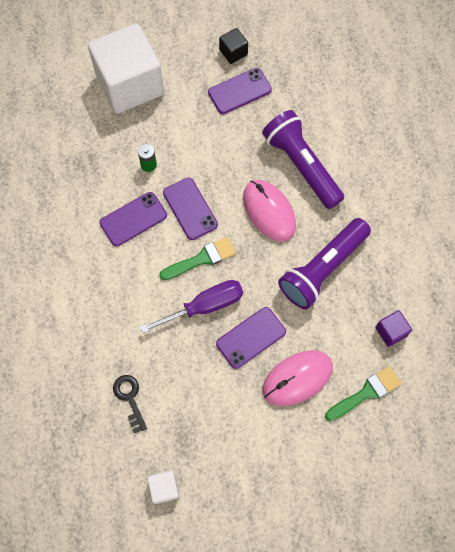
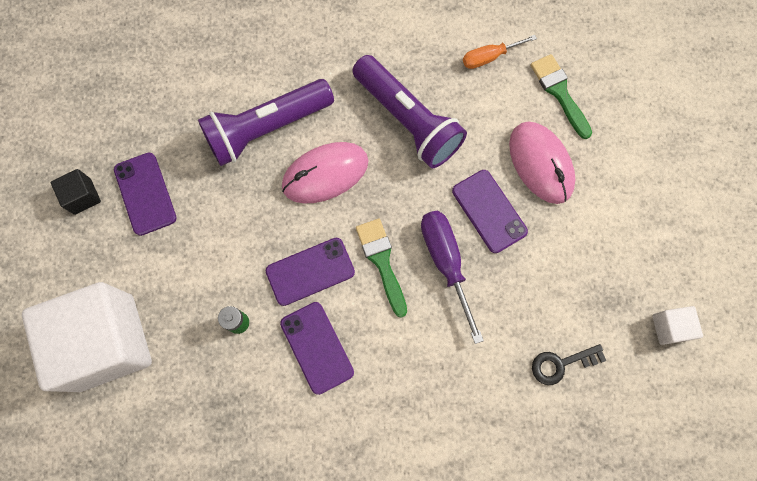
camera: 85 degrees left, 5 degrees up
(391, 331) = (489, 57): purple cube -> orange screwdriver

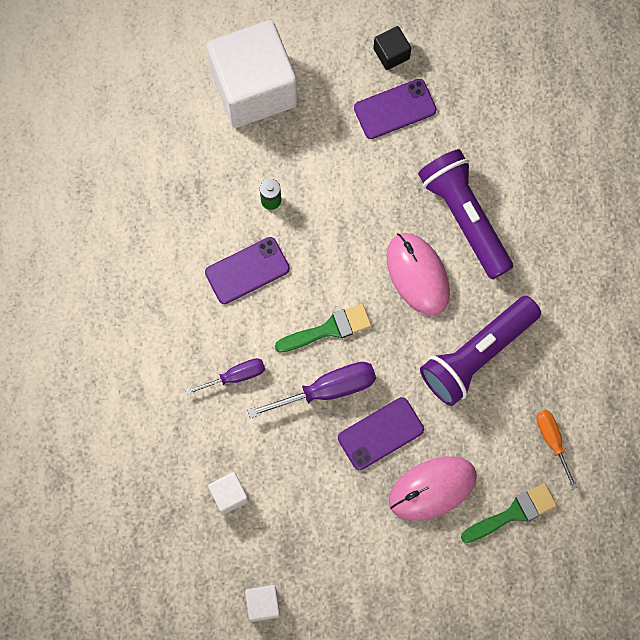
camera: 90 degrees right, 0 degrees up
(310, 271) = (319, 263): purple phone -> none
(434, 358) = (235, 376): none -> purple screwdriver
(561, 364) = (229, 495): black key -> white cube

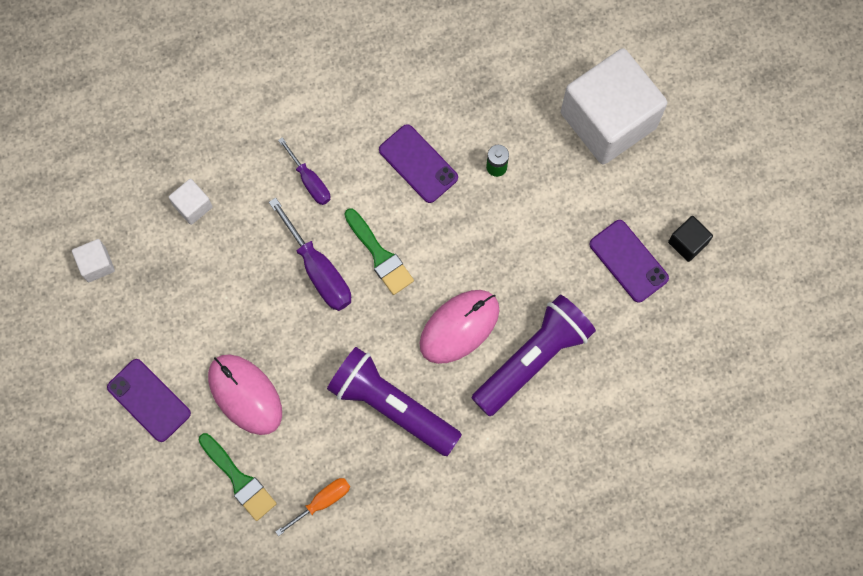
camera: 75 degrees right, 0 degrees up
(380, 433) = (287, 331): purple phone -> purple phone (149, 400)

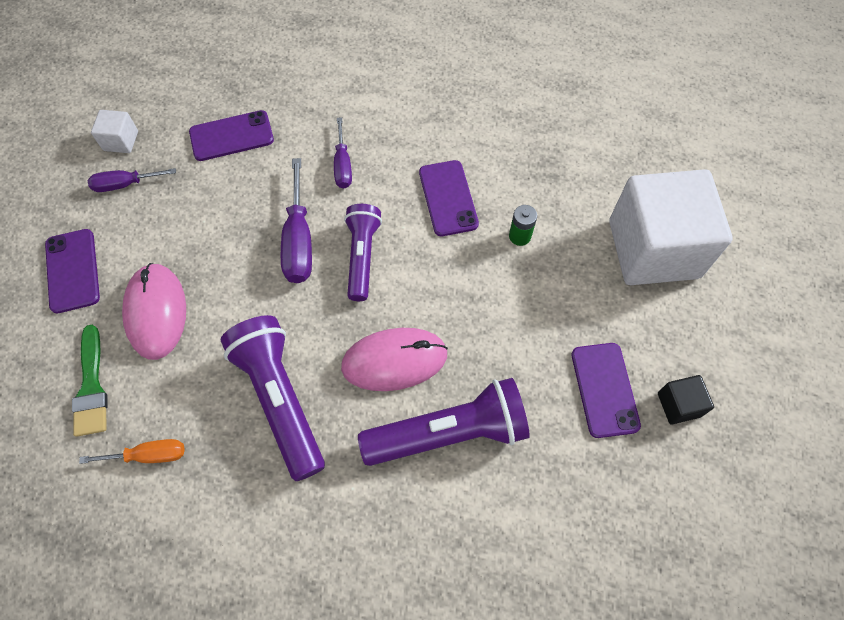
camera: 30 degrees right, 10 degrees down
(133, 302) = (125, 184): none -> purple screwdriver
(193, 206) = (231, 136): white cube -> purple phone
(380, 255) = (362, 256): green brush -> purple flashlight

